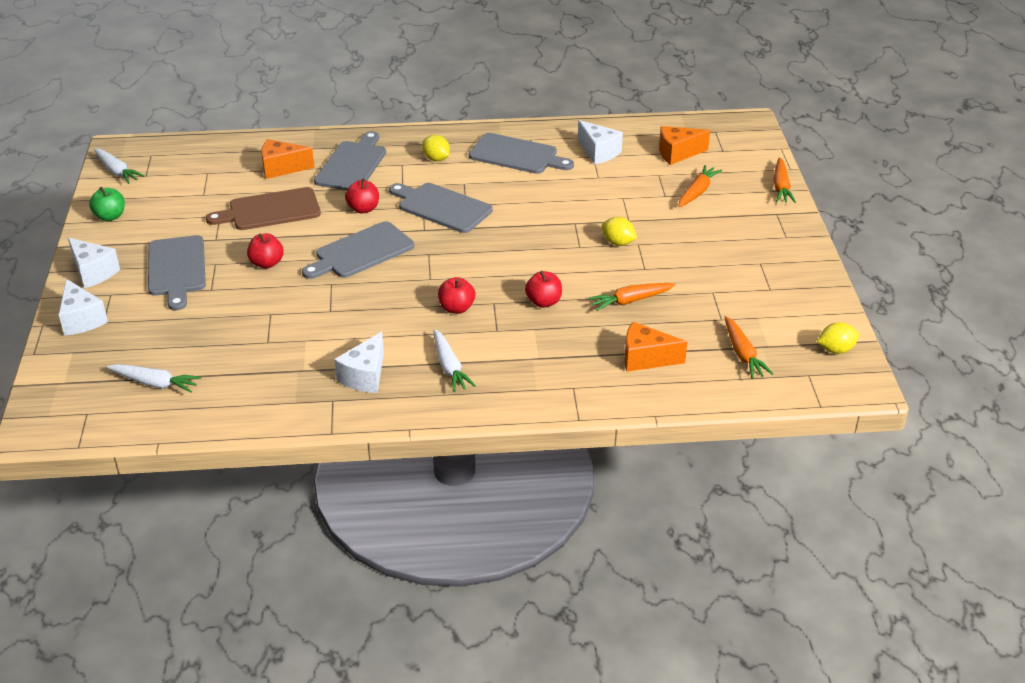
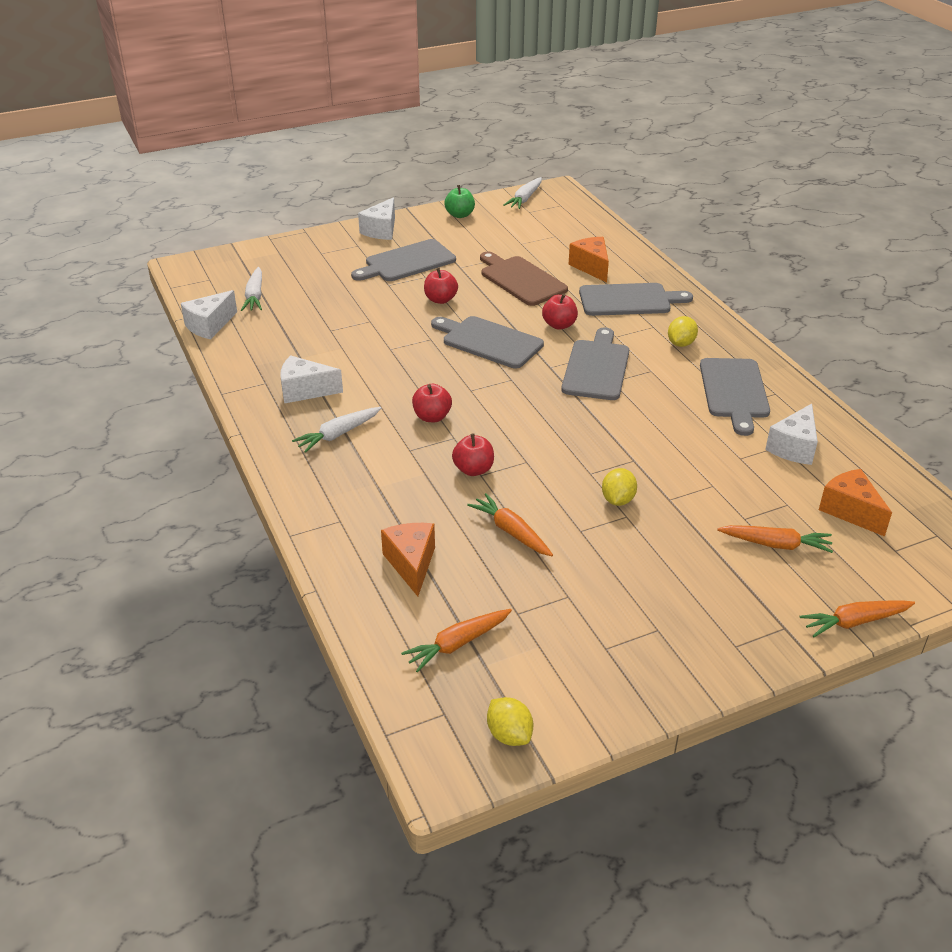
camera: 70 degrees right, 0 degrees up
(82, 319) = (319, 244): white cheese -> white cheese (209, 326)

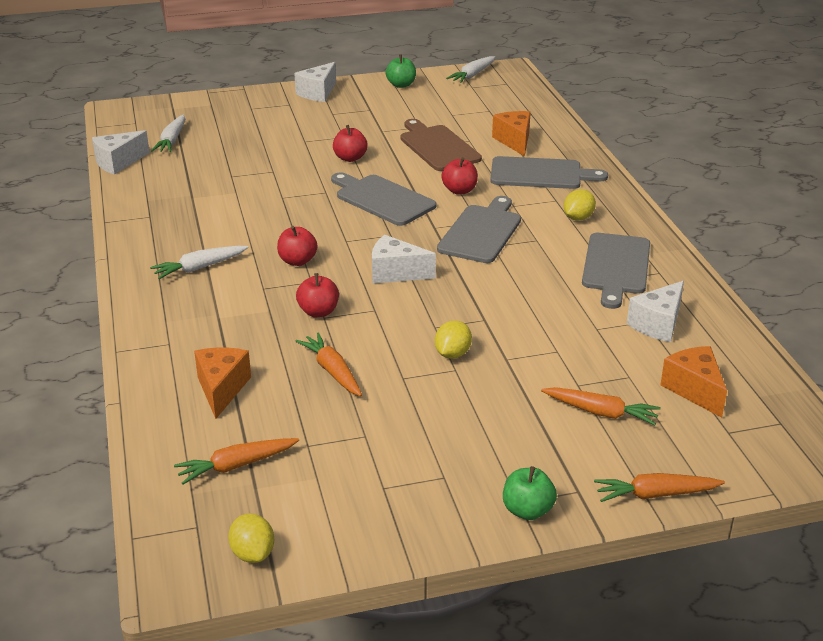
camera: 10 degrees right, 5 degrees down
(305, 391) = (184, 227): white cheese -> white cheese (395, 273)
(407, 262) = (331, 122): grey cutting board -> none
(747, 654) = (527, 510): none -> green apple

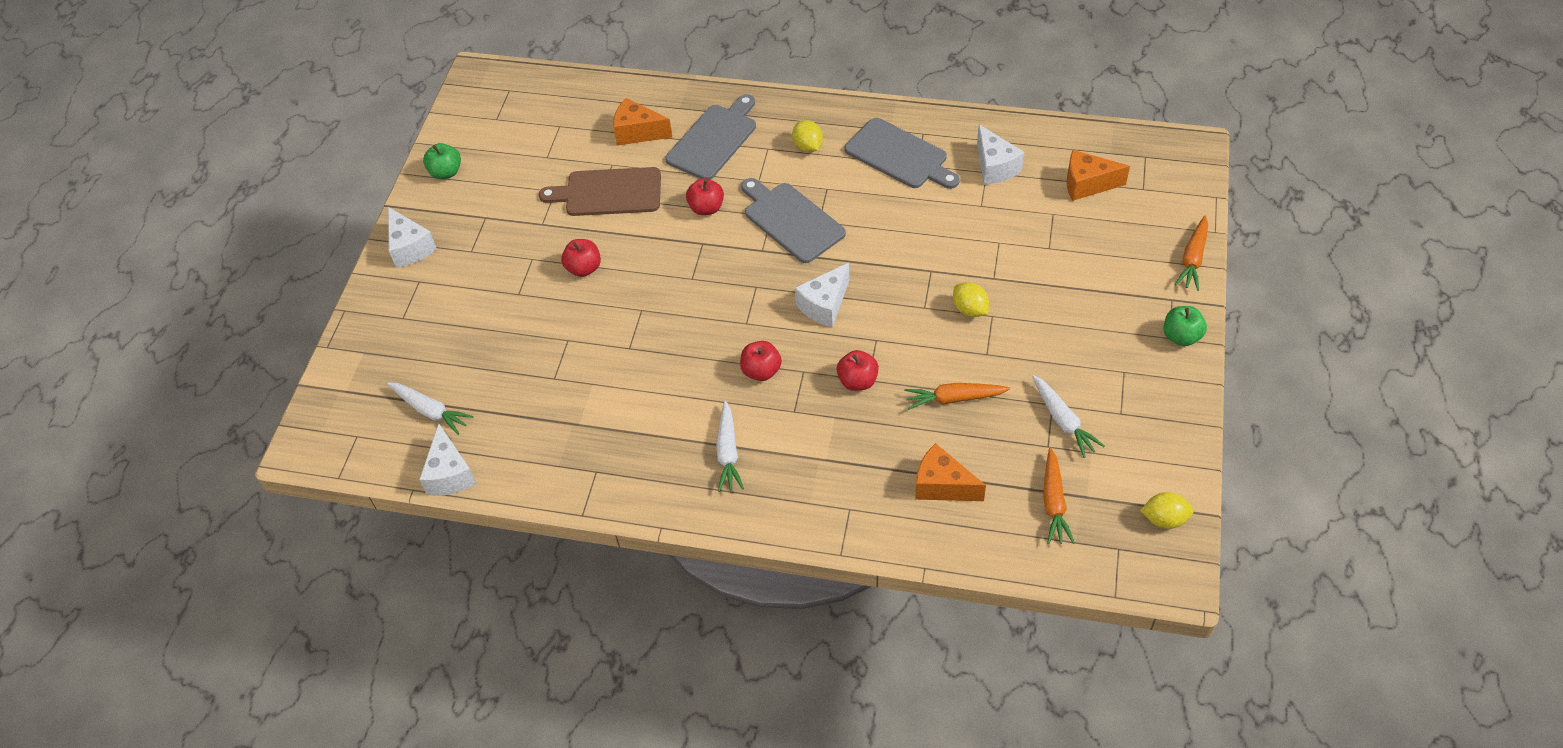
camera: 60 degrees left, 20 degrees up
(382, 199) = (685, 270): grey cutting board -> none
(472, 75) = (469, 108): white carrot -> white carrot (1063, 421)
(601, 412) = (1089, 249): orange carrot -> none

